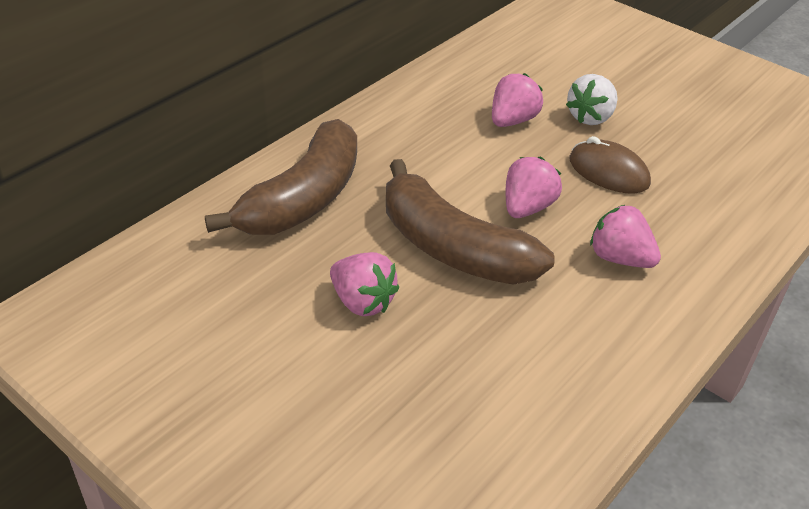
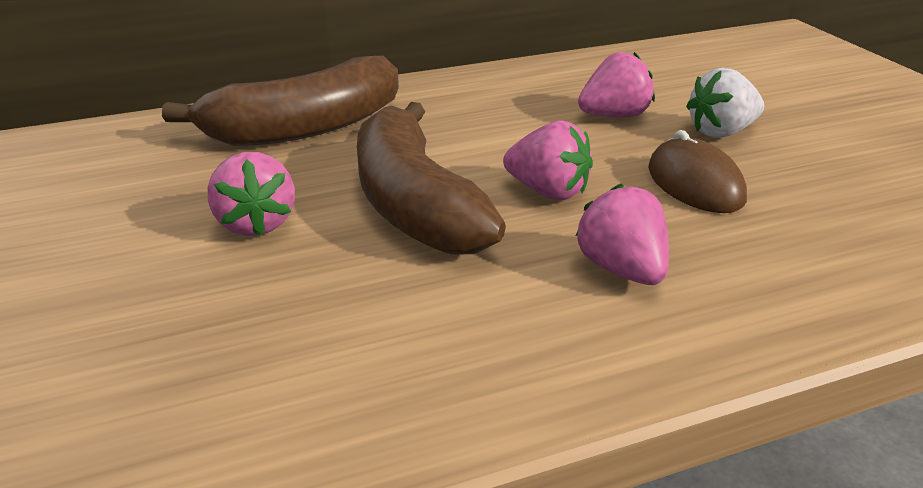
camera: 30 degrees right, 10 degrees down
(527, 207) = (548, 192): pink strawberry -> pink strawberry turned 60 degrees clockwise

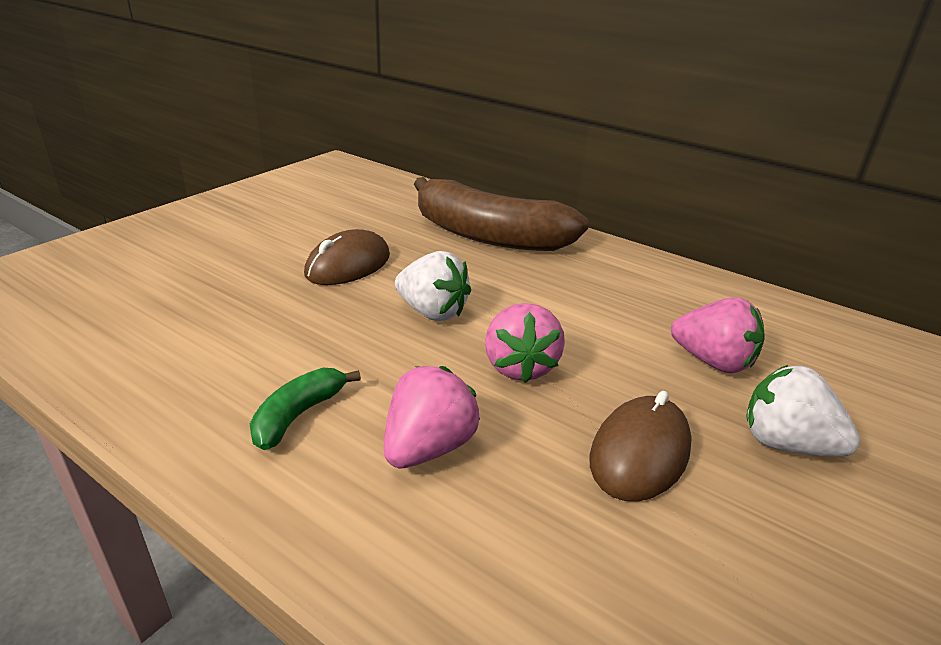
camera: 55 degrees right, 0 degrees up
(255, 224) = (348, 265): pink strawberry -> brown mouse
(414, 204) = (432, 312): brown banana -> white strawberry
(519, 328) = (299, 415): none -> green banana

